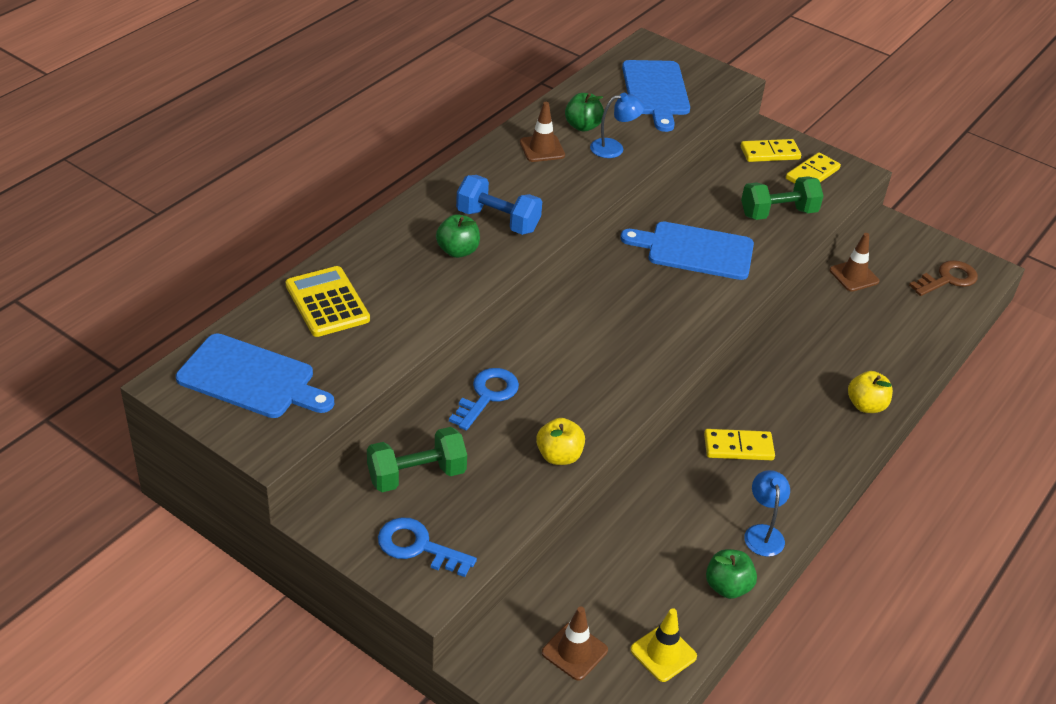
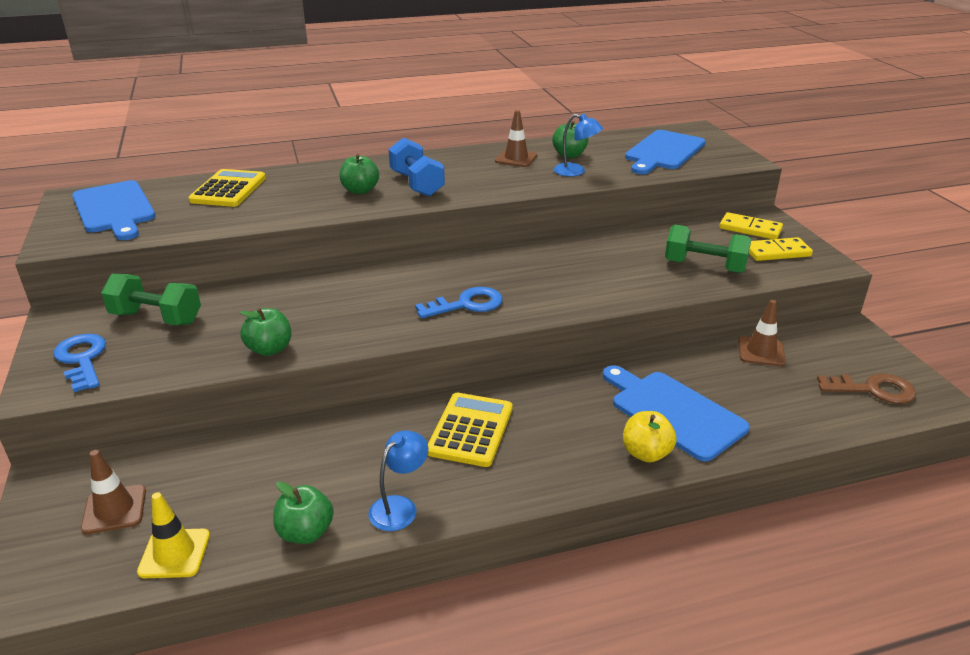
camera: 40 degrees right, 10 degrees down
(487, 395) = (282, 293): blue key -> blue key (467, 304)
(559, 456) = (269, 349): yellow apple -> green apple
(695, 250) = (587, 266): blue cutting board -> blue cutting board (673, 412)
(738, 447) = (471, 430): yellow domino -> yellow calculator

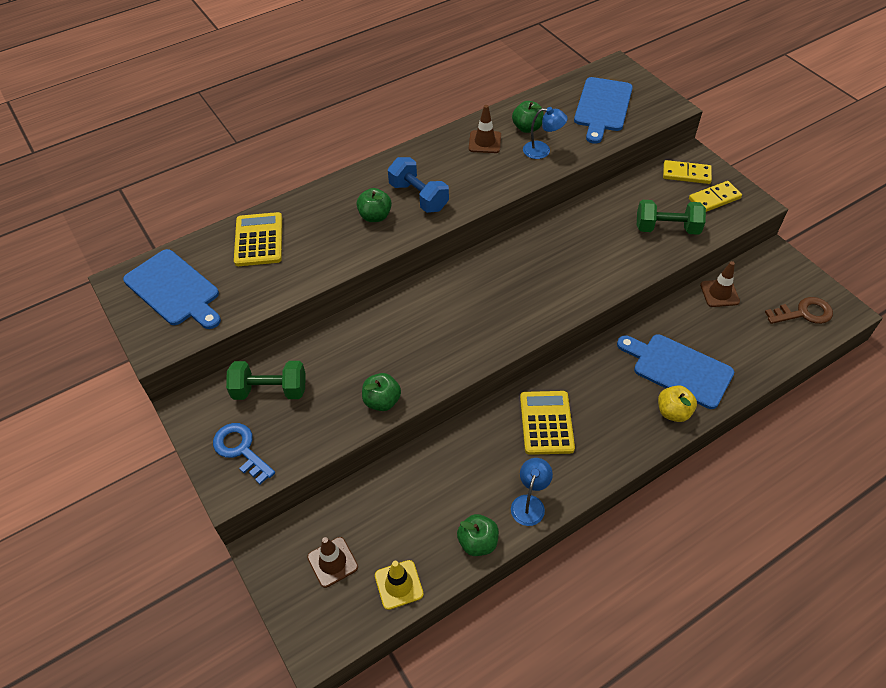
camera: 15 degrees left, 20 degrees up
(467, 304) = (507, 315): blue key -> none

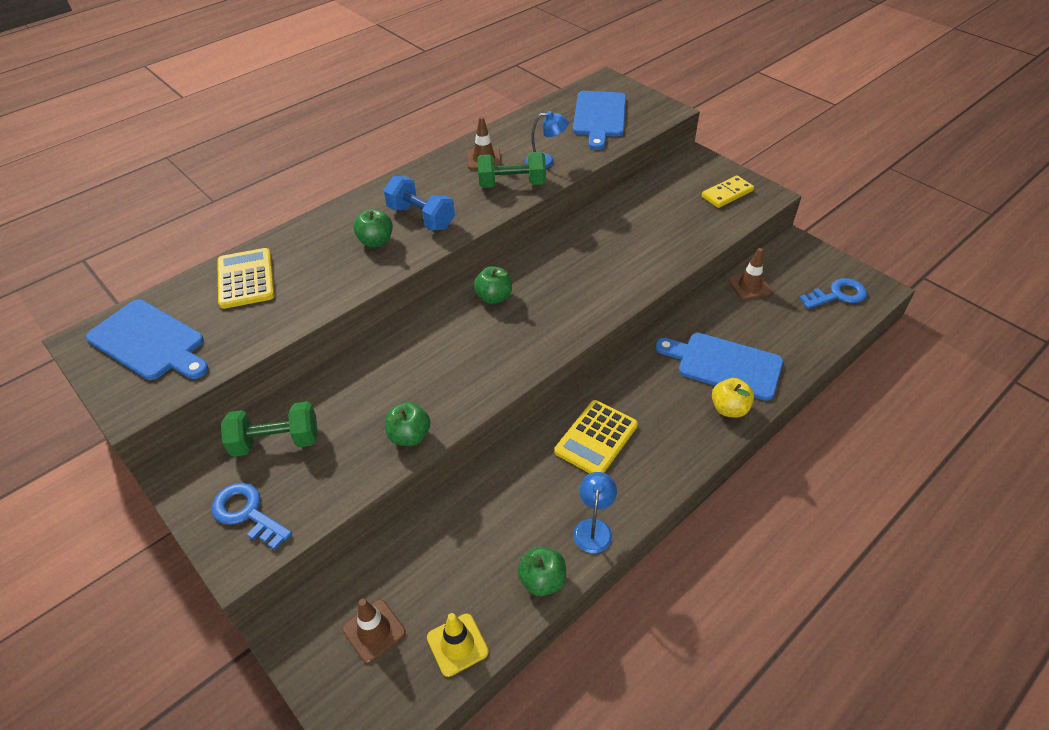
camera: 10 degrees left, 5 degrees down
(527, 128) = (526, 142): green apple -> green apple (494, 297)
(546, 423) = (596, 438): yellow calculator -> yellow calculator turned 135 degrees counterclockwise
(667, 228) = (686, 226): green dumbbell -> green dumbbell (512, 184)
(686, 174) = (694, 174): yellow domino -> none
(804, 313) = (838, 295): brown key -> blue key

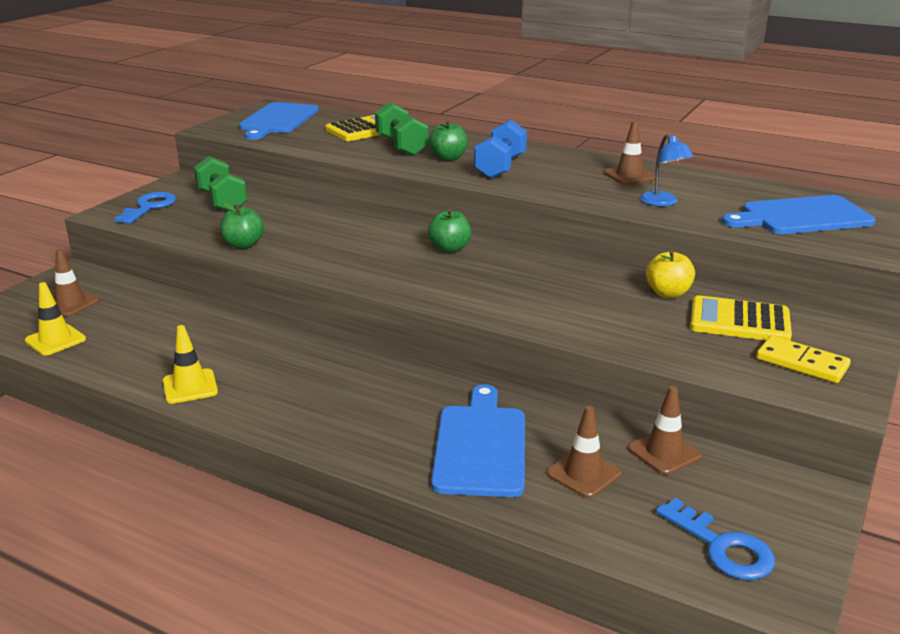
camera: 70 degrees right, 20 degrees down
(512, 184) = (598, 193): green dumbbell -> green dumbbell (401, 146)
(542, 580) = (123, 368): green apple -> none
(593, 528) = (190, 386): blue lamp -> yellow traffic cone
(596, 438) = (312, 371): yellow calculator -> yellow calculator (739, 321)
(729, 409) = (400, 457): yellow apple -> yellow apple (668, 293)
(764, 326) = (583, 474): none -> brown traffic cone

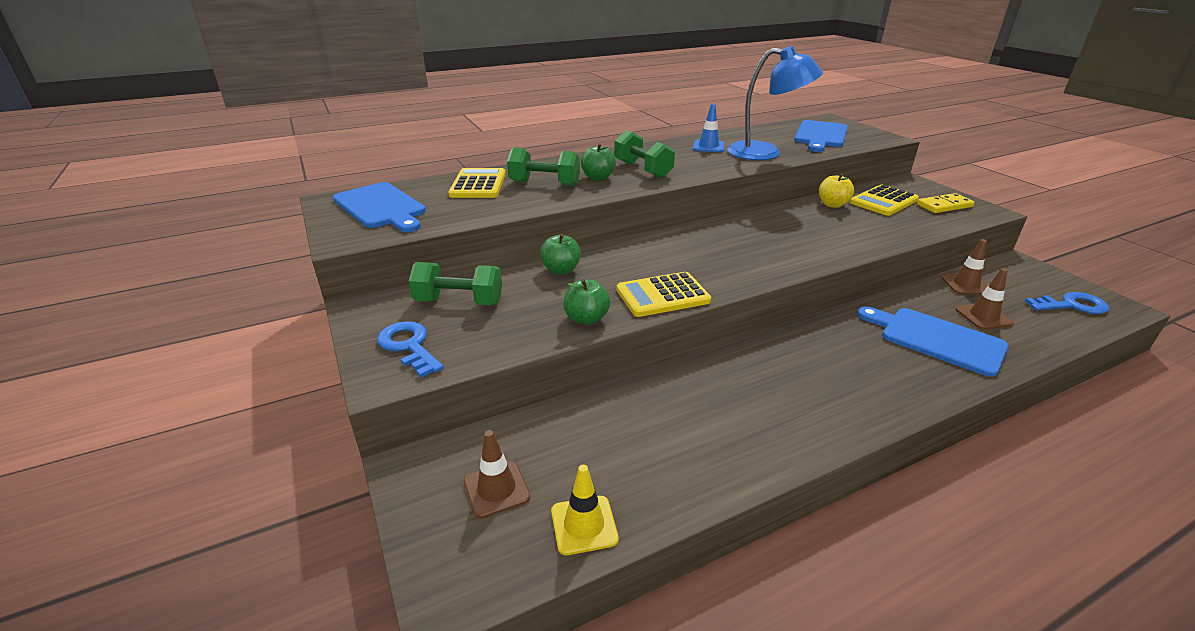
camera: 55 degrees left, 5 degrees up
(190, 386) = (768, 449): yellow traffic cone -> none
(315, 261) = (662, 295): none -> yellow calculator
(450, 248) = (697, 240): green apple -> green apple (561, 270)
(500, 167) = (642, 170): blue dumbbell -> green dumbbell
(629, 176) = (708, 146): brown traffic cone -> blue traffic cone
(663, 202) = (765, 153): blue lamp -> blue lamp, size x1.97

